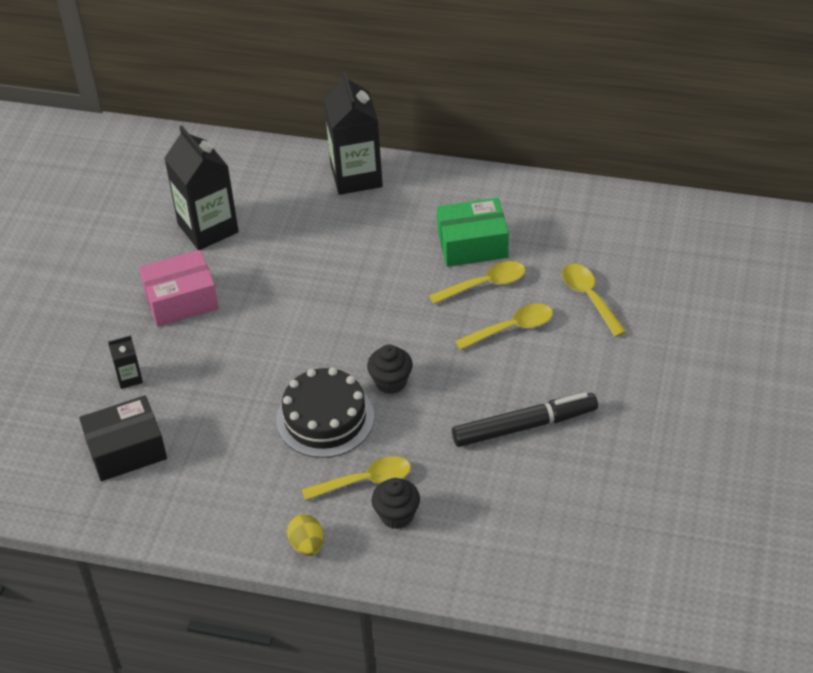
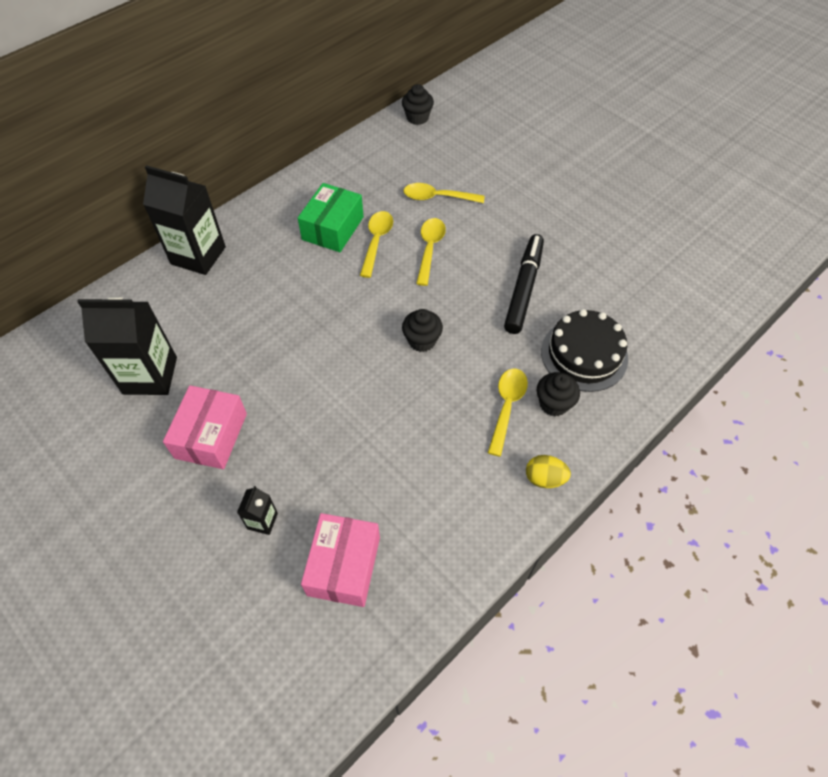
camera: 60 degrees left, 10 degrees up
(126, 450) = (344, 566): black box -> pink box
(325, 418) = (425, 400): black cake -> black cake (584, 355)
(696, 220) = (417, 118): none -> black cupcake

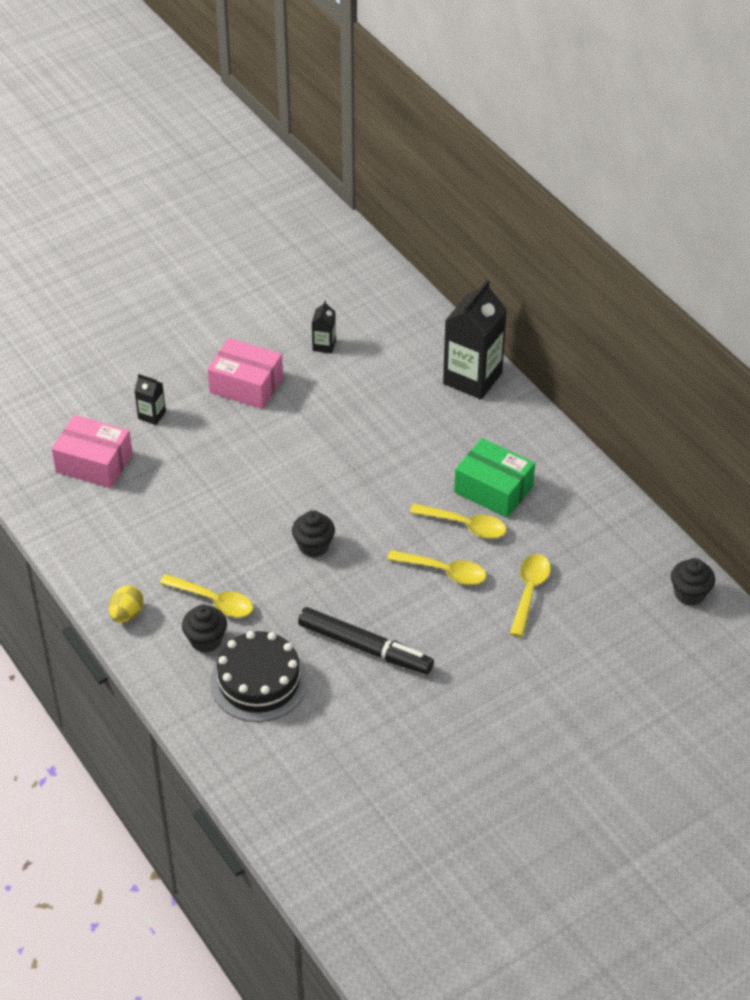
camera: 100 degrees right, 10 degrees down
(150, 375) = (324, 345): black carton -> black carton, size x0.46

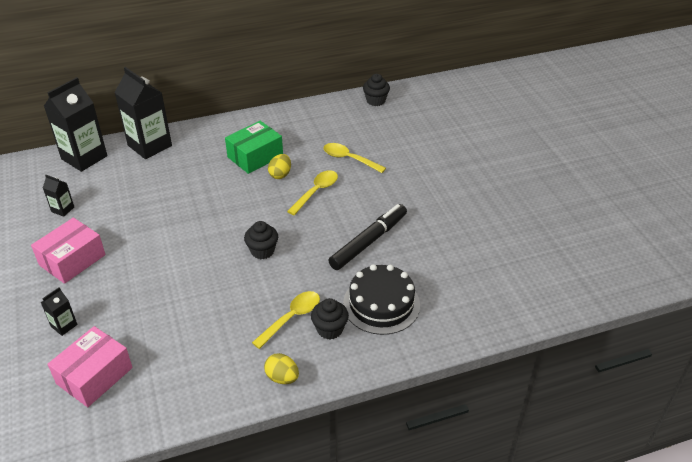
camera: 75 degrees left, 5 degrees down
(424, 327) = (84, 157): none -> black carton
(465, 525) = (280, 174): yellow spoon -> yellow egg

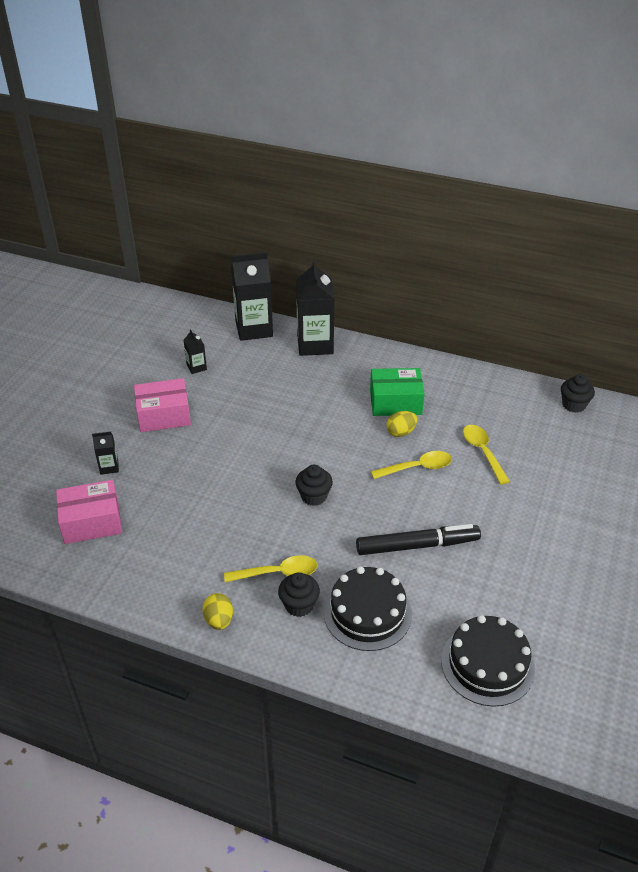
camera: 40 degrees right, 0 degrees up
(486, 287) = (487, 664): none -> black cake

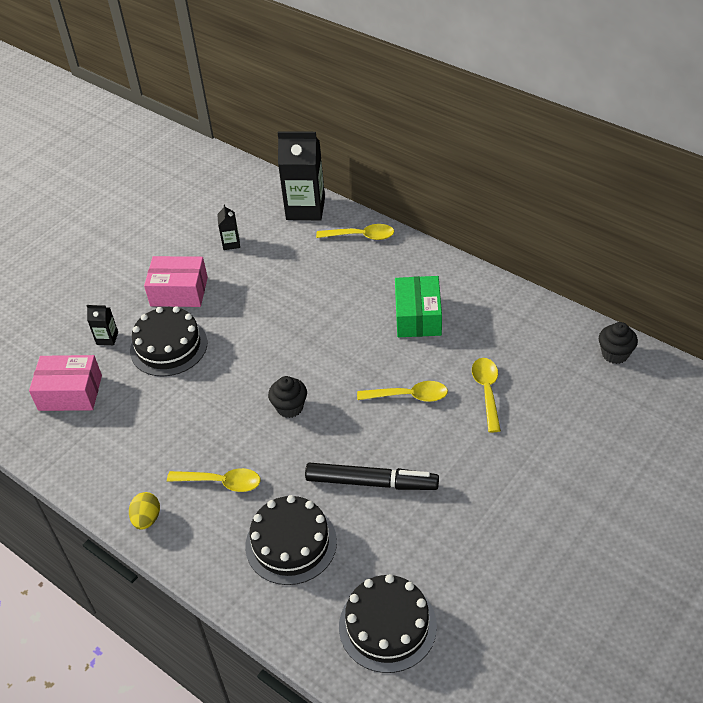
camera: 20 degrees right, 5 degrees up
(174, 464) = (168, 346): none -> black cake
(299, 605) = (228, 520): black cupcake -> none
(315, 344) = (361, 236): black carton -> yellow spoon
(395, 402) = (418, 317): green box -> green box turned 75 degrees clockwise
(401, 432) = (409, 352): yellow egg -> none

